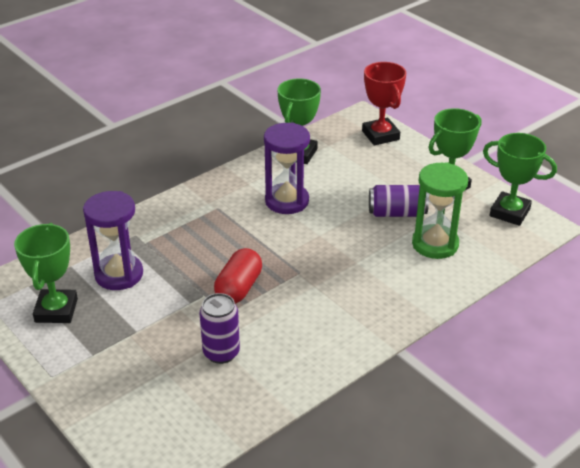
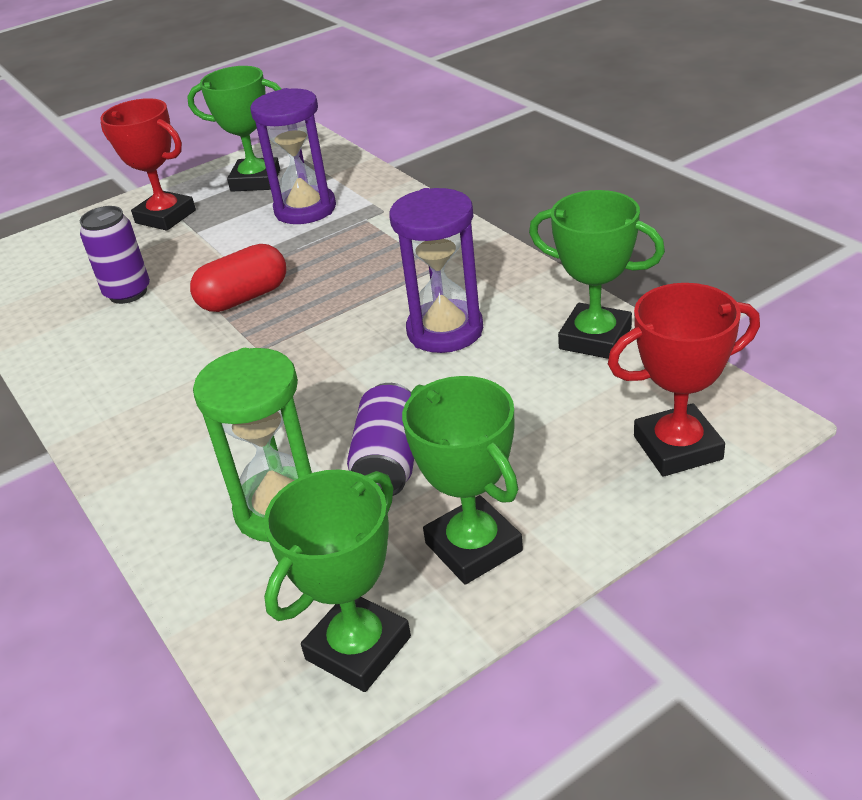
camera: 100 degrees right, 0 degrees up
(102, 357) = (165, 217): none -> red trophy
(239, 288) = (244, 298): red capsule -> red capsule turned 60 degrees counterclockwise

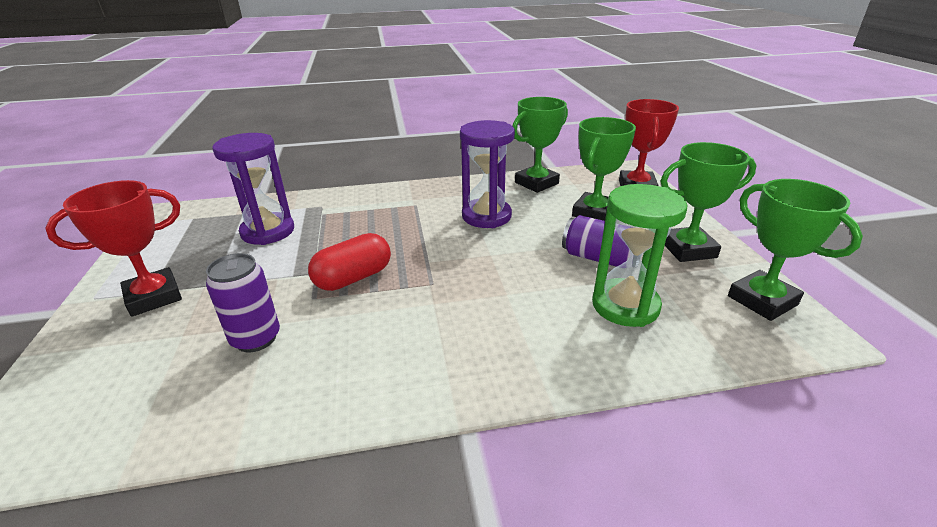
camera: 70 degrees left, 5 degrees down
(244, 298) = (353, 278): red capsule -> red capsule turned 60 degrees clockwise
(255, 181) = (182, 243): green trophy -> green trophy (594, 213)

